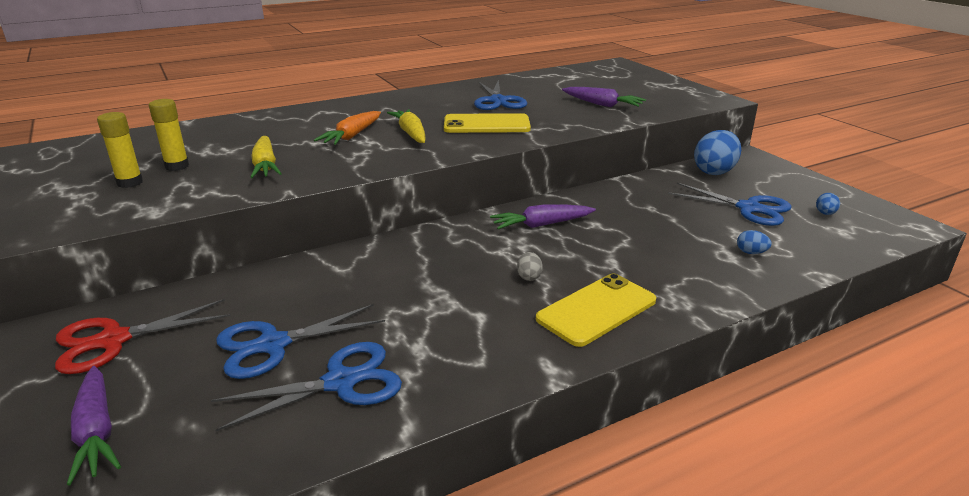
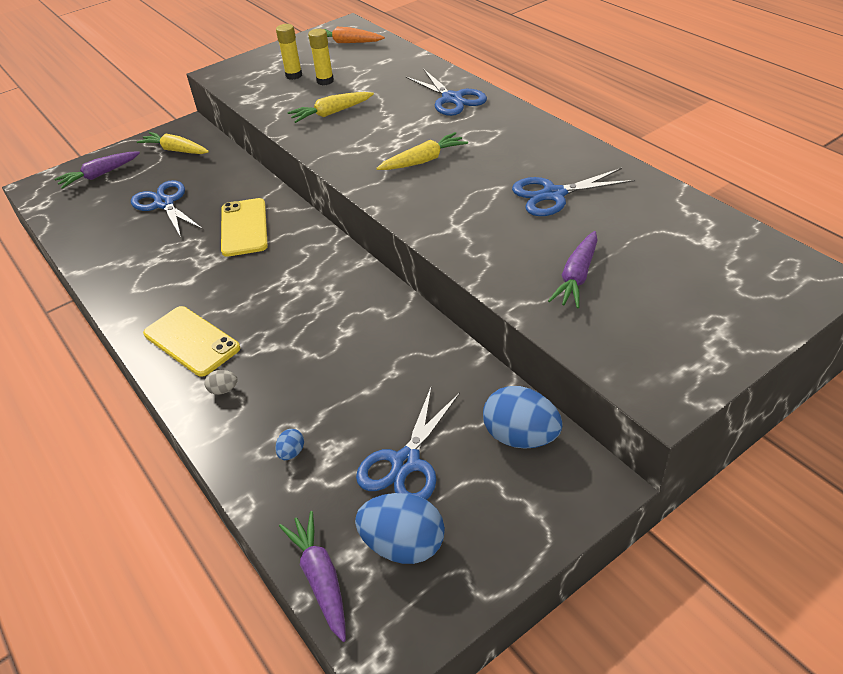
camera: 85 degrees right, 15 degrees up
(113, 340) = (175, 150): red scissors -> yellow carrot
(341, 382) = (123, 238): blue scissors -> blue scissors (452, 99)
(352, 136) = (408, 132): orange carrot -> orange carrot (346, 42)
(486, 124) = (464, 199): yellow phone -> yellow phone (244, 227)
(529, 277) = (243, 298): grey egg -> grey egg (223, 390)
(541, 225) = (339, 295): purple carrot -> purple carrot (320, 578)
(825, 214) = (403, 545): blue egg -> blue egg, size x2.24

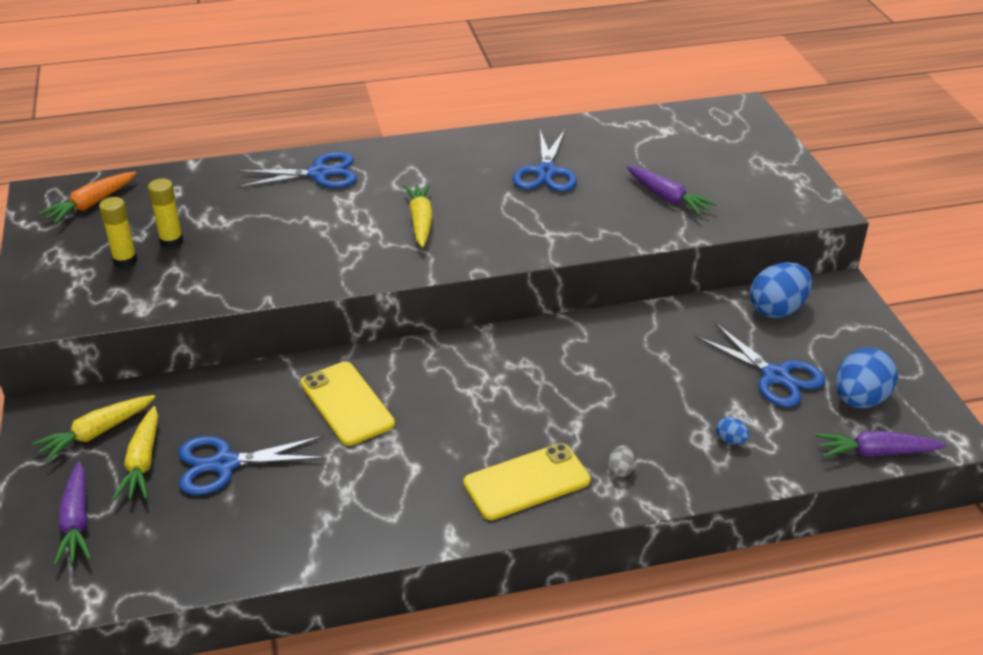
camera: 70 degrees left, 5 degrees down
(244, 227) = (347, 404): yellow phone -> yellow phone turned 45 degrees clockwise
(331, 113) = (256, 254): yellow carrot -> yellow carrot (142, 462)

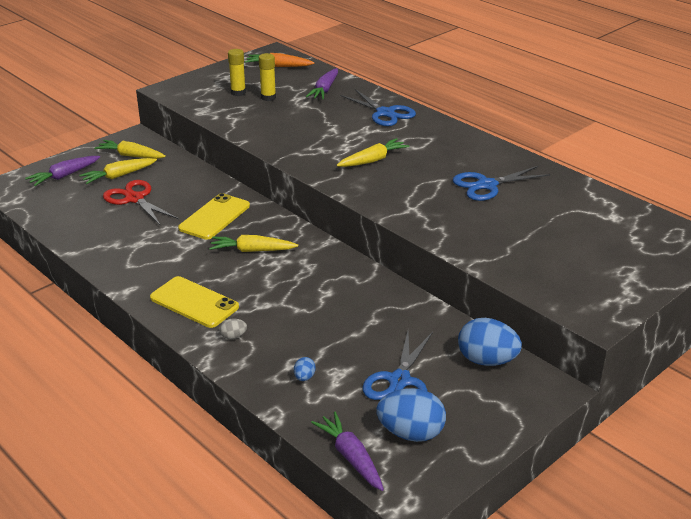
camera: 60 degrees right, 5 degrees down
(225, 464) = (134, 199): blue scissors -> red scissors
(454, 397) = (252, 250): none -> yellow carrot
(667, 198) = (517, 242): purple carrot -> purple carrot (324, 90)

